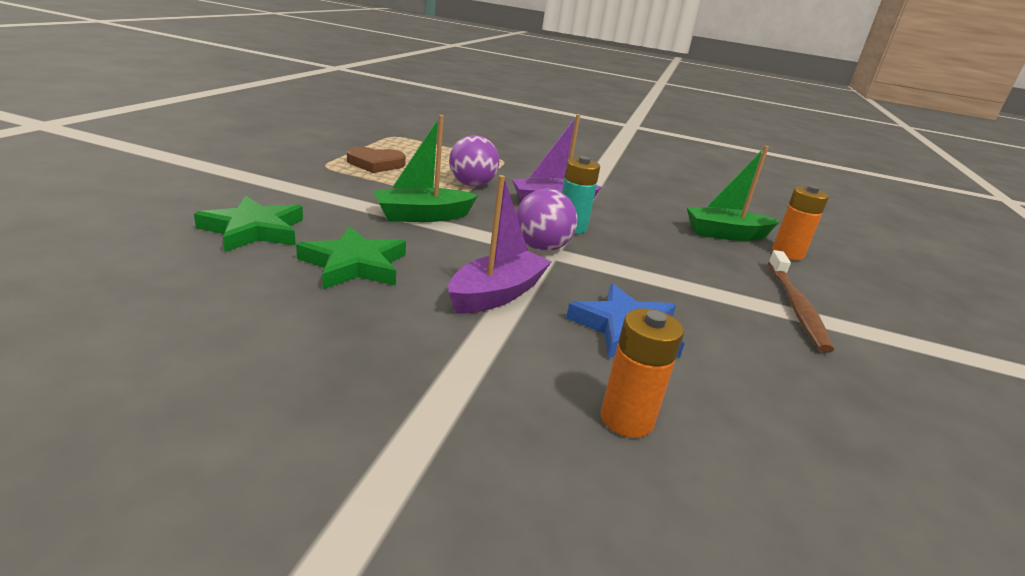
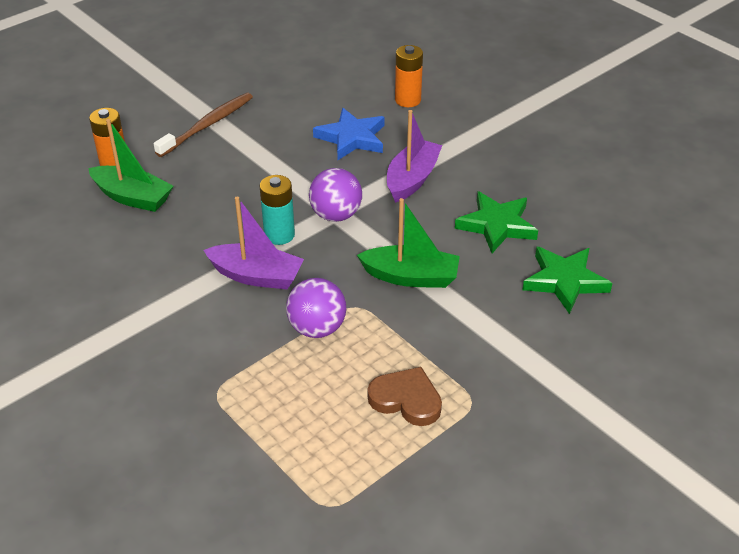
camera: 145 degrees left, 15 degrees up
(497, 294) = (412, 179): purple boat -> purple boat turned 135 degrees clockwise

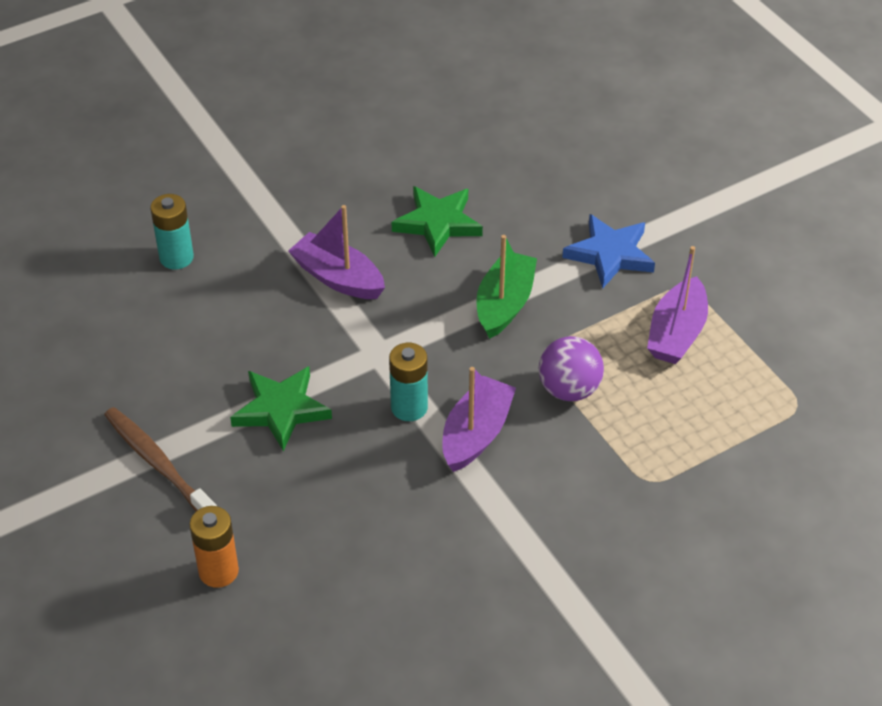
camera: 80 degrees left, 5 degrees up
(133, 197) = (296, 551): green boat -> none
(336, 215) = (385, 353): purple ball -> none
(352, 138) = (239, 320): blue star -> blue star (610, 254)
(406, 399) = (676, 333): brown heart -> purple boat
(408, 100) = (176, 257): orange battery -> turquoise battery
(565, 281) = (534, 191): green star -> green star (281, 410)

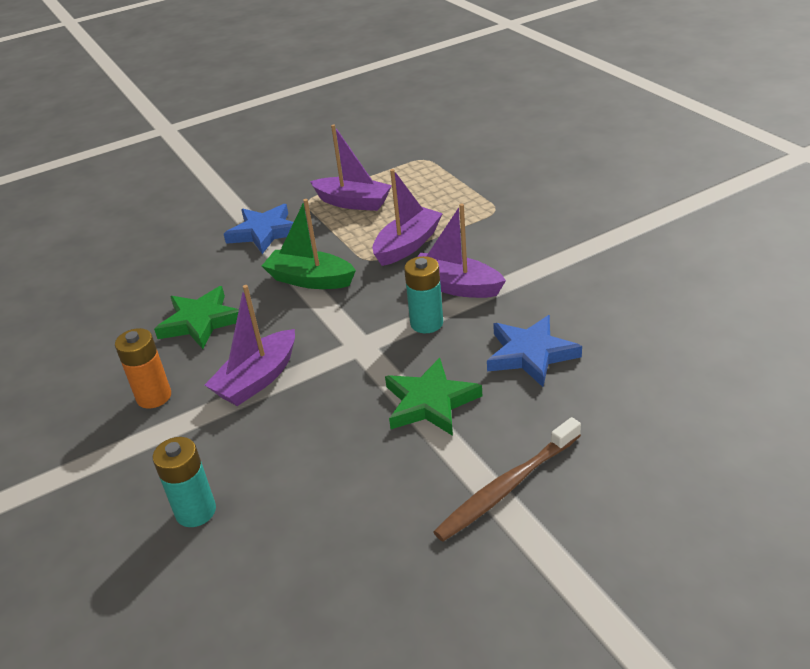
camera: 85 degrees left, 10 degrees down
(218, 571) = (634, 425): orange battery -> orange battery (154, 397)
(342, 495) = (530, 354): none -> blue star
(569, 389) = (407, 245): purple ball -> purple boat

